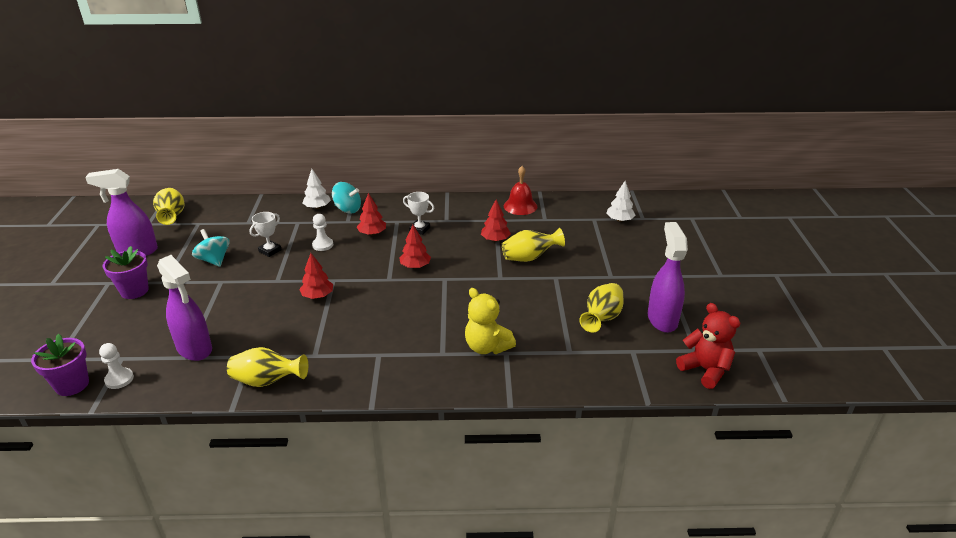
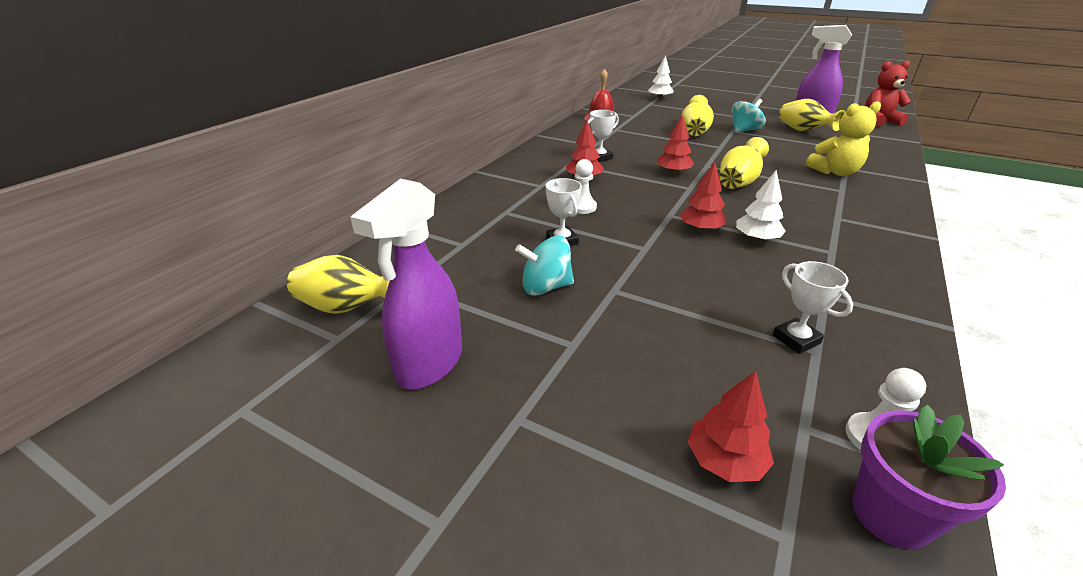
camera: 60 degrees left, 0 degrees up
(134, 291) = (578, 384): purple flower pot -> none
(194, 349) = (796, 339): purple spray bottle -> white trophy
(267, 381) = (886, 291): yellow vase -> yellow vase (738, 182)
(317, 207) = (483, 195): white tree -> white tree (756, 239)
(347, 209) = (511, 180): turquoise spinning top -> turquoise spinning top (744, 130)
(495, 240) = (652, 136): red tree -> red tree (725, 461)

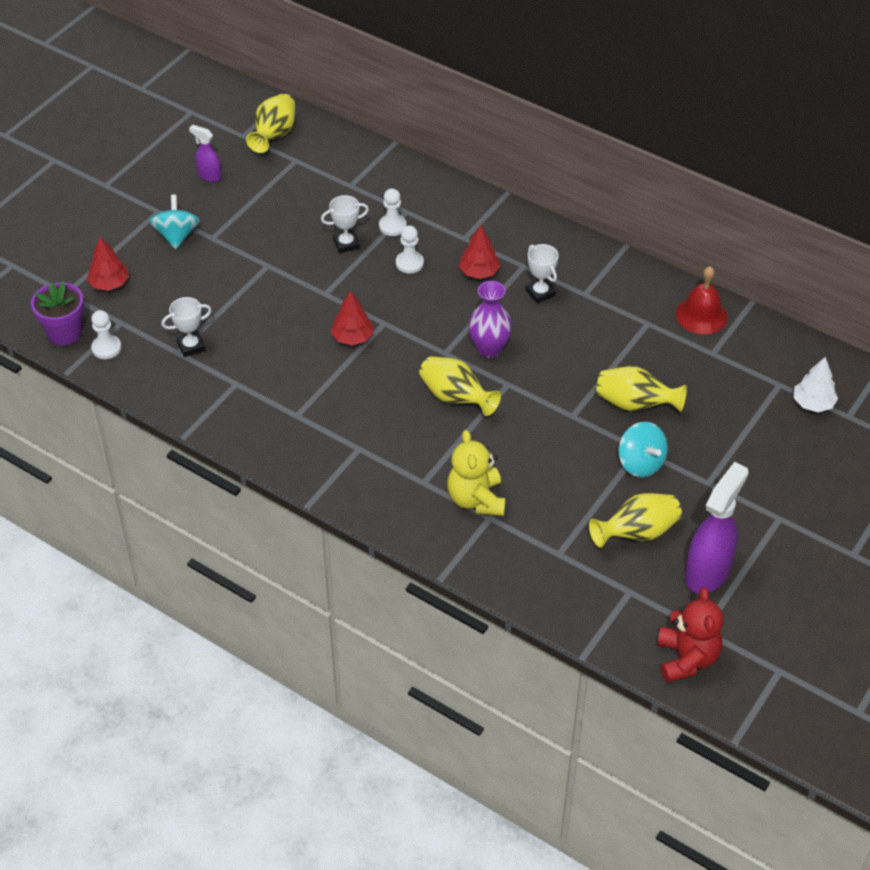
camera: 95 degrees right, 15 degrees up
(429, 364) = (209, 176): purple spray bottle -> purple spray bottle, size x0.52
(529, 217) = (392, 226): none -> white pawn
(545, 287) = (279, 229): turquoise spinning top -> turquoise spinning top (177, 236)
(673, 172) = (489, 348): red tree -> purple vase
(756, 239) = (328, 371): white tree -> none

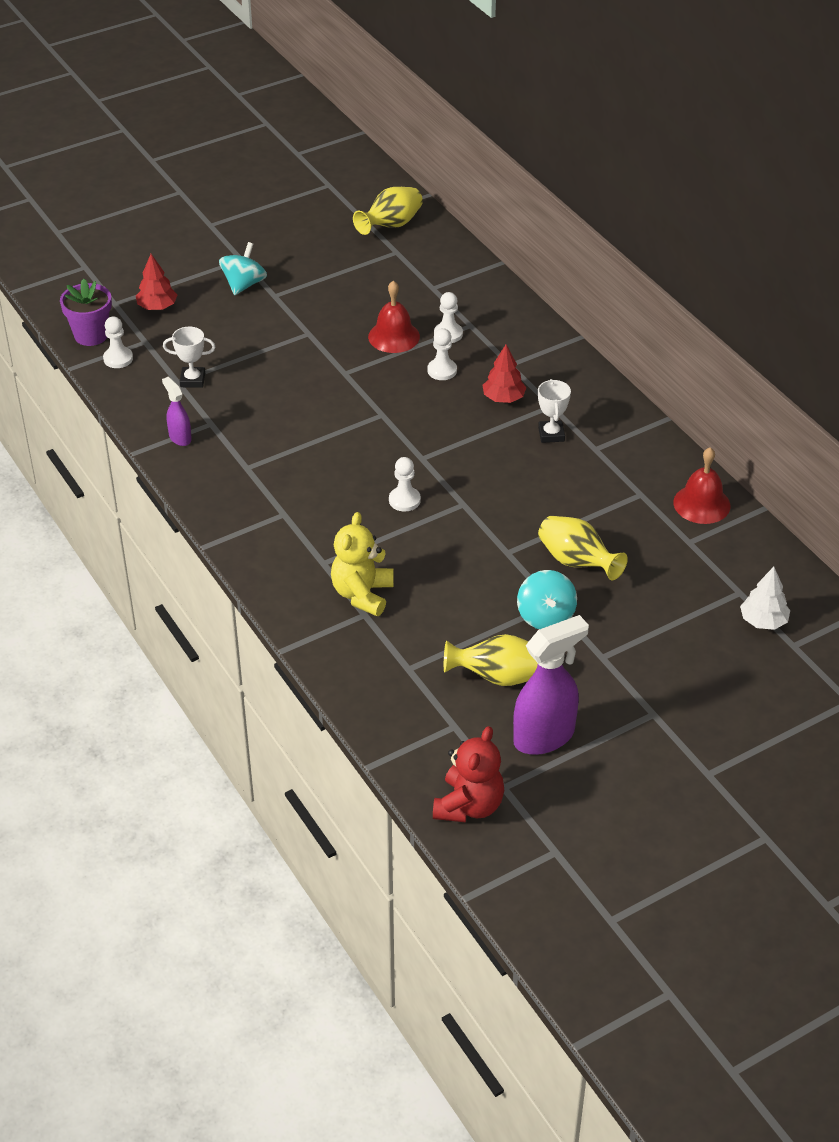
camera: 25 degrees right, 5 degrees down
(209, 176) = (308, 243): purple spray bottle -> purple spray bottle (180, 437)
(346, 244) = (394, 336): white trophy -> red bell
(352, 337) = (344, 418): red tree -> none
(455, 398) = (404, 500): yellow vase -> white pawn
(489, 348) = (467, 467): purple vase -> none

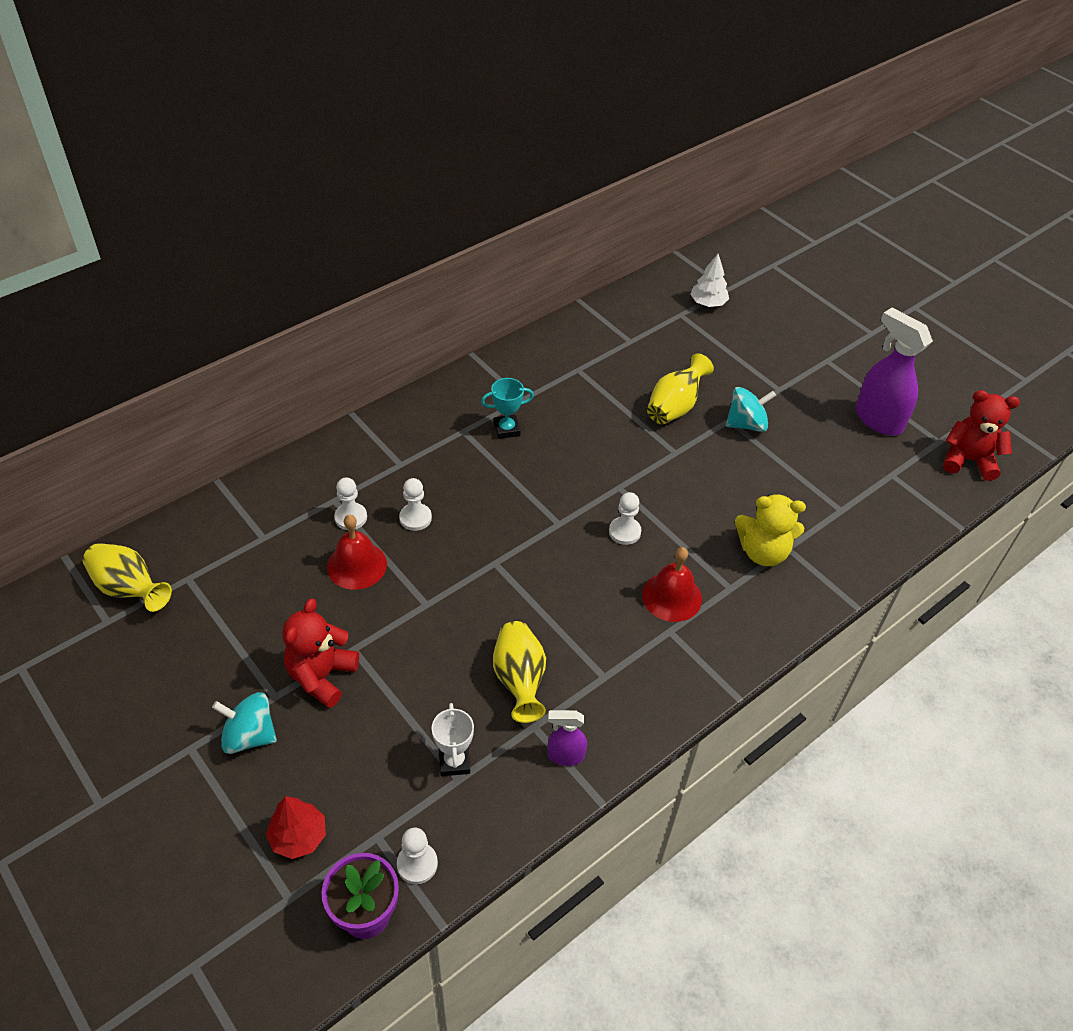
camera: 100 degrees left, 5 degrees up
(180, 437) = (565, 755): purple spray bottle -> purple spray bottle turned 45 degrees clockwise
(287, 317) = (322, 676): none -> red teddy bear
(498, 677) = (826, 450): yellow vase -> yellow vase (519, 680)
(503, 398) = (456, 466): red tree -> none
(551, 434) = (506, 429): white trophy -> turquoise trophy
(701, 504) = (582, 333): red bell -> red bell (671, 596)

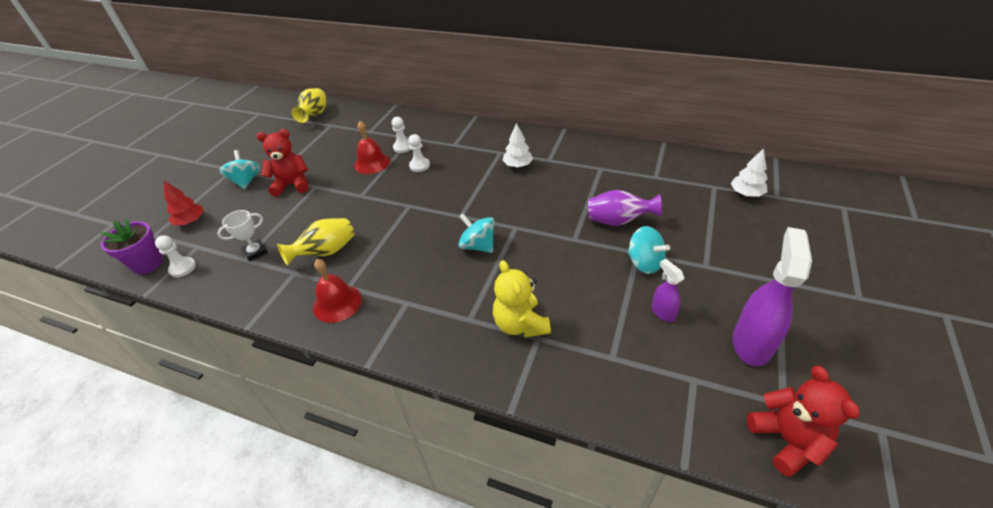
camera: 65 degrees right, 5 degrees down
(506, 429) = (517, 165): turquoise trophy -> white tree
(565, 755) = (277, 295): purple spray bottle -> purple spray bottle (662, 312)
(624, 532) = (478, 246): white pawn -> turquoise spinning top
(671, 596) = (438, 291): red bell -> red bell (337, 303)
(675, 407) = (618, 221): yellow vase -> purple vase

